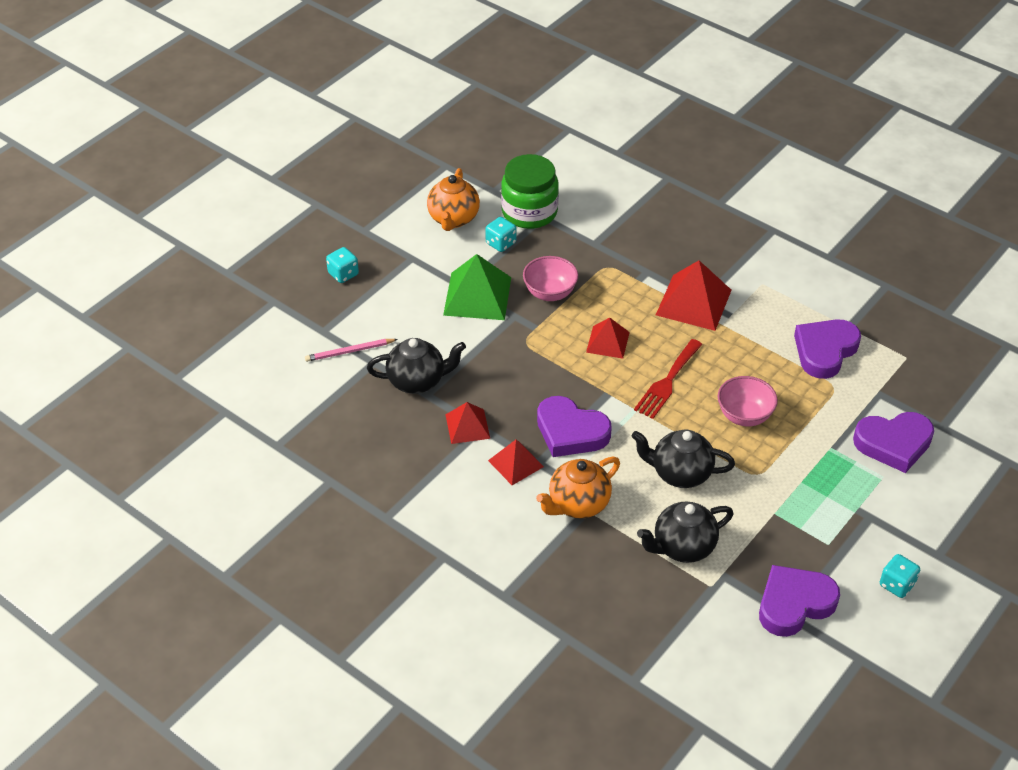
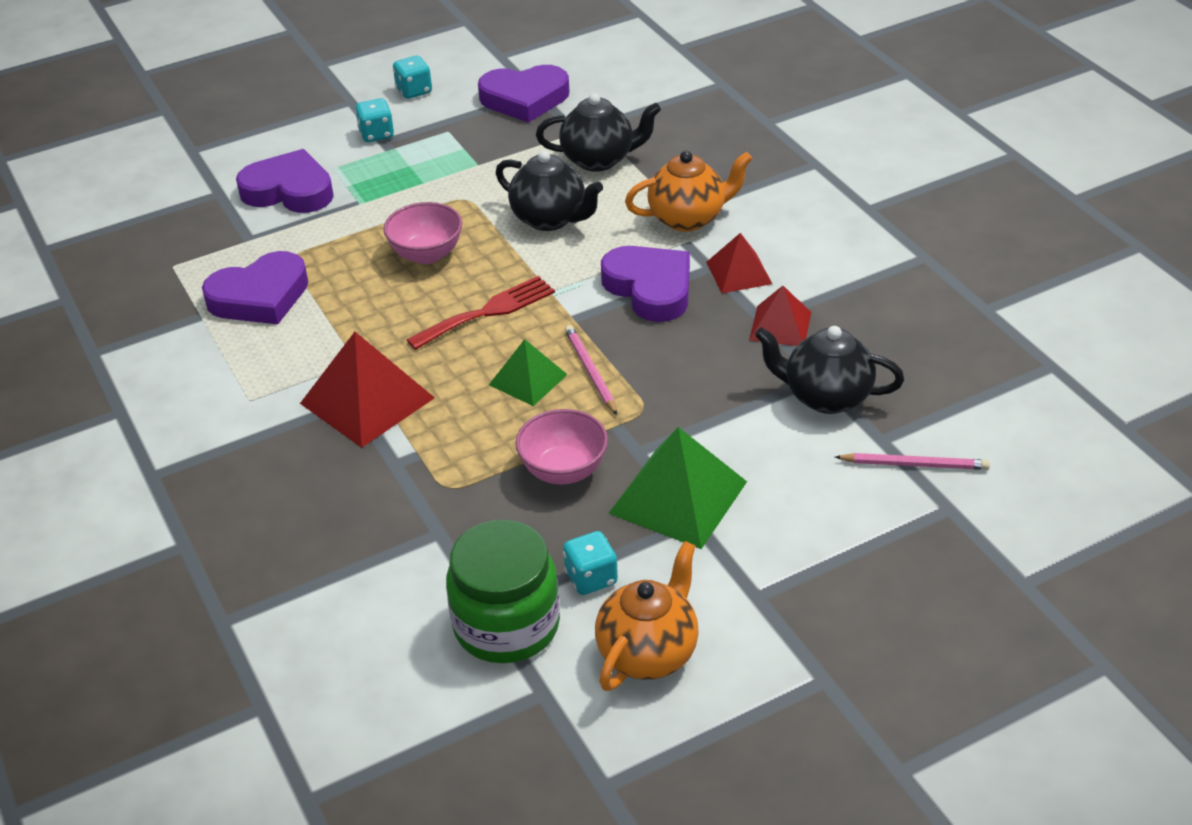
camera: 155 degrees left, 5 degrees down
(343, 274) = (888, 599): turquoise dice -> turquoise dice (376, 134)
(573, 358) = (590, 371): none -> pink pencil
(608, 342) = (528, 379): red pyramid -> green pyramid

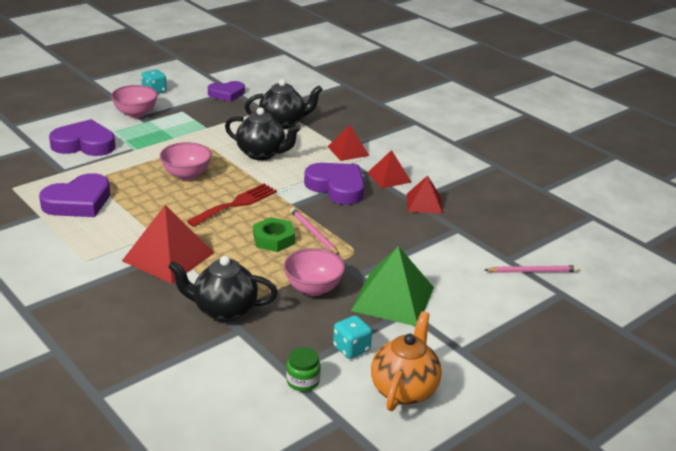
camera: 15 degrees left, 10 degrees down
(376, 134) = (136, 114): turquoise dice -> pink bowl
(506, 625) = (303, 381): green jar -> green jar, size x0.45
(524, 99) = (226, 94): purple heart -> purple heart, size x0.66
(528, 379) = (274, 239): green pyramid -> green nut
(688, 218) = (348, 151): orange teapot -> red pyramid
(826, 397) = (465, 239): black teapot -> black teapot (224, 310)

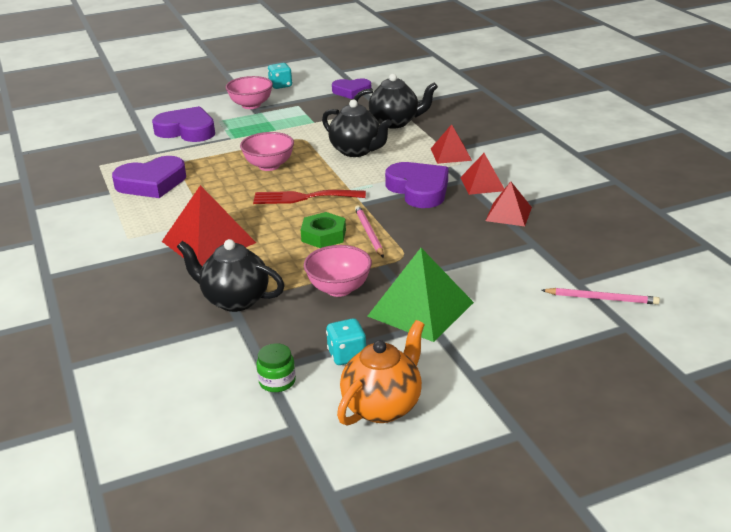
camera: 20 degrees right, 0 degrees up
(236, 204) = (303, 197): red fork -> red fork turned 150 degrees counterclockwise

